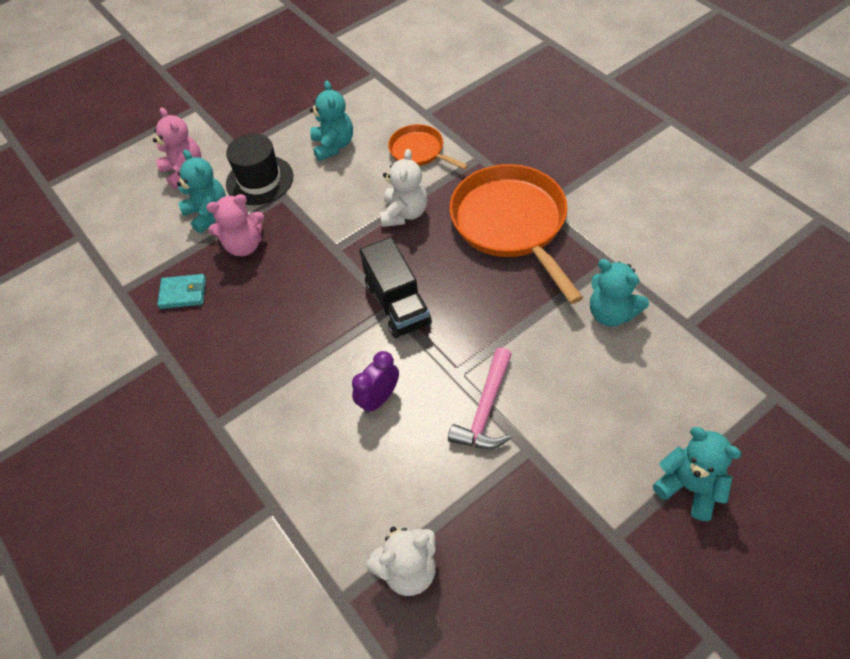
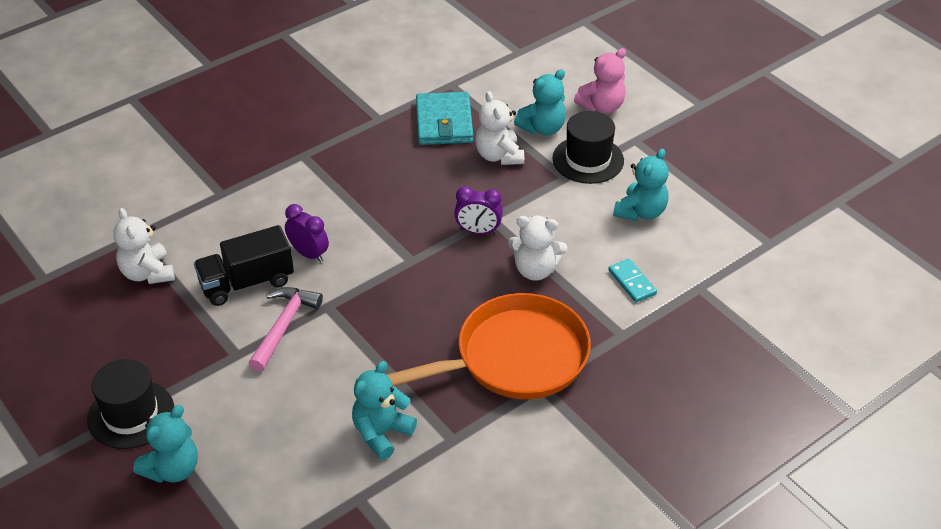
camera: 85 degrees right, 10 degrees down
(183, 293) = (444, 122): turquoise wallet -> turquoise wallet, size x1.69
(244, 245) = (499, 156): pink teddy bear -> white teddy bear
(333, 145) = (641, 212): turquoise teddy bear -> turquoise teddy bear turned 45 degrees counterclockwise
(352, 256) = (478, 231): none -> purple clock
(397, 303) = (415, 265): black truck -> black truck (247, 282)
(419, 151) = (632, 282): orange pan -> turquoise domino
(486, 410) = (284, 326): pink hammer -> pink hammer turned 90 degrees clockwise
(626, 545) = (131, 414): none -> black hat

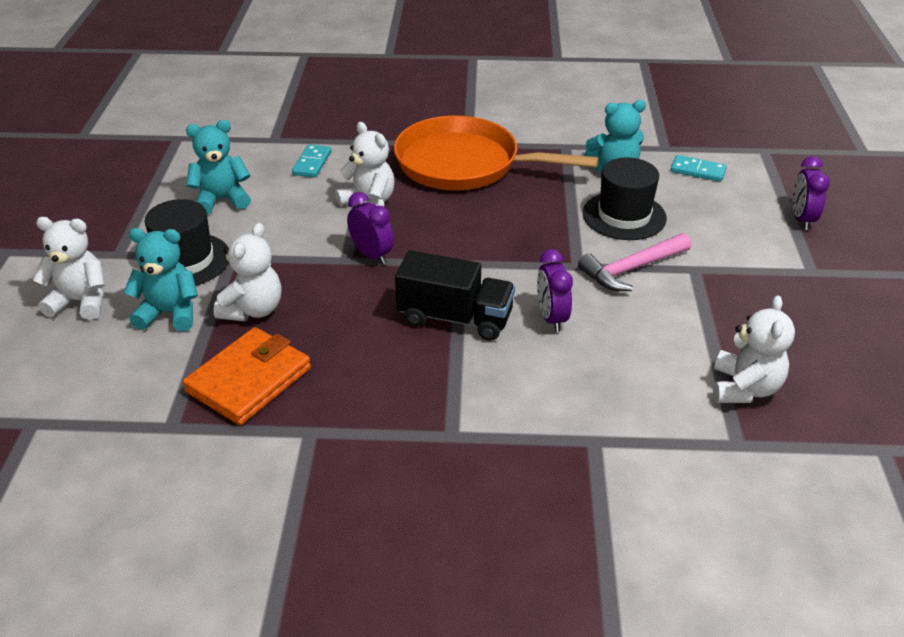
camera: 140 degrees left, 5 degrees down
(131, 414) = (823, 270): black hat -> black hat (624, 216)
(172, 469) = (801, 219): turquoise teddy bear -> purple clock
(247, 282) = (638, 323): black truck -> black truck (455, 318)
(303, 481) = (697, 171): none -> turquoise domino
(444, 122) = (249, 380): turquoise wallet -> orange wallet
(602, 106) = (81, 301): pink teddy bear -> white teddy bear

